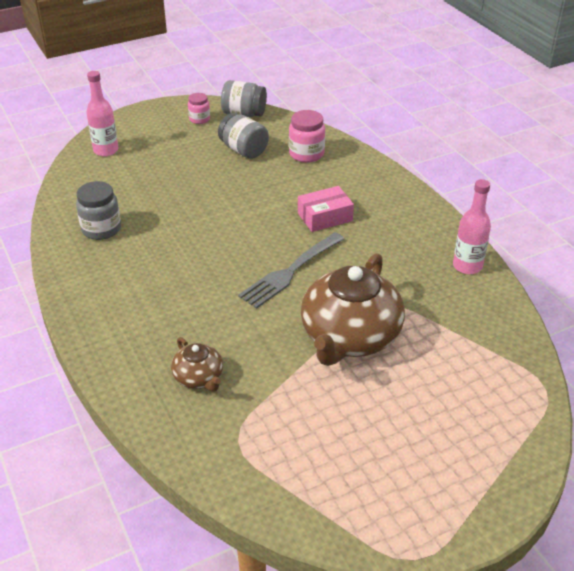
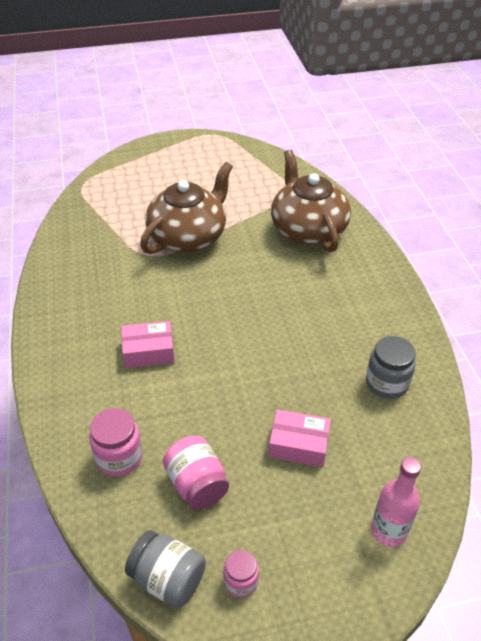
camera: 165 degrees left, 5 degrees up
(174, 180) = (298, 445): none -> pink box
(199, 378) = (308, 229): brown teapot -> brown teapot, size x2.08
(243, 150) = (197, 484): grey jar -> pink jar
(290, 272) = (210, 297): grey fork -> none
(467, 266) = (56, 274): pink bottle -> none

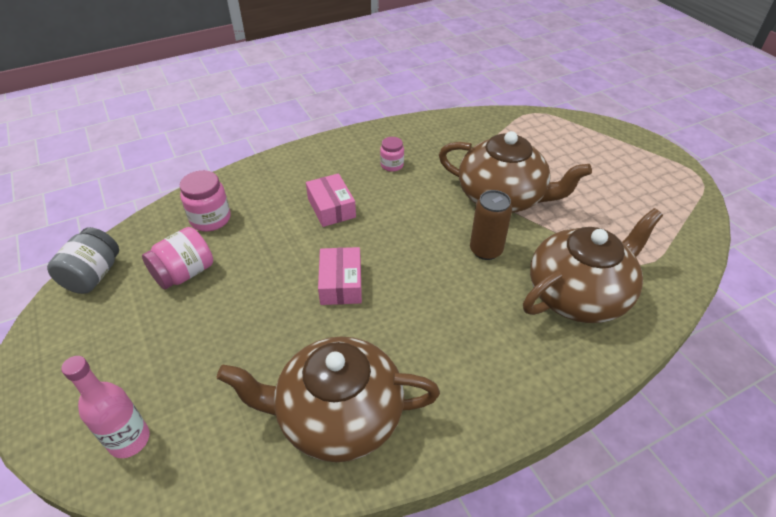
camera: 75 degrees right, 0 degrees up
(241, 581) = (85, 323): pink jar -> pink jar (392, 165)
(247, 263) = (486, 250): none -> brown can
(298, 445) = (235, 341): pink box -> pink box (341, 283)
(387, 383) = (338, 415): grey jar -> brown teapot

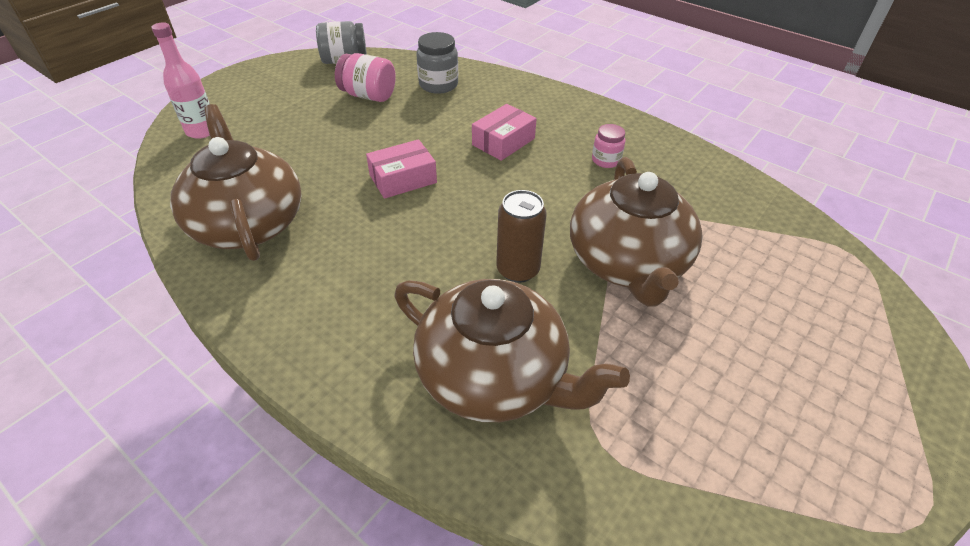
camera: 65 degrees right, 0 degrees up
(210, 219) = (438, 85): pink jar -> grey jar

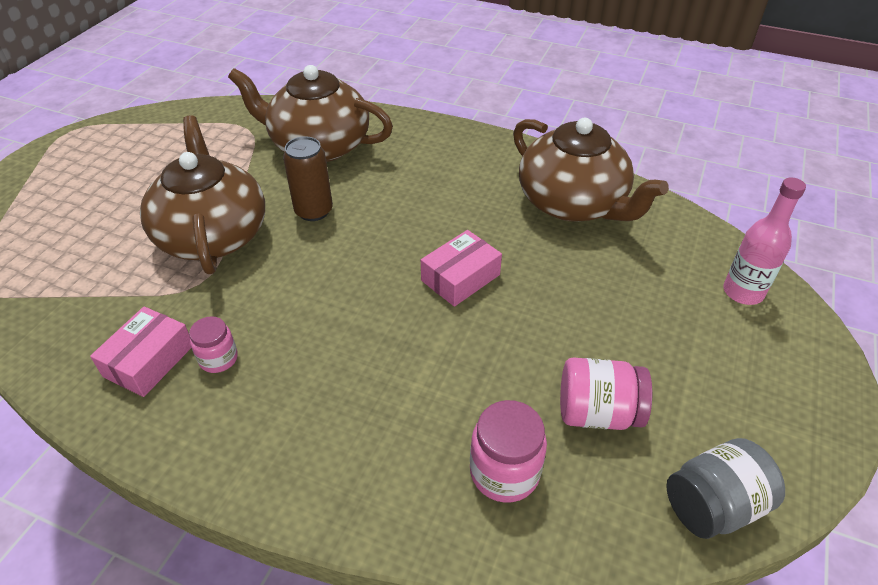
camera: 165 degrees right, 0 degrees up
(438, 85) = (504, 472): grey jar -> pink jar
(503, 142) = (360, 361): pink box -> pink box (149, 361)

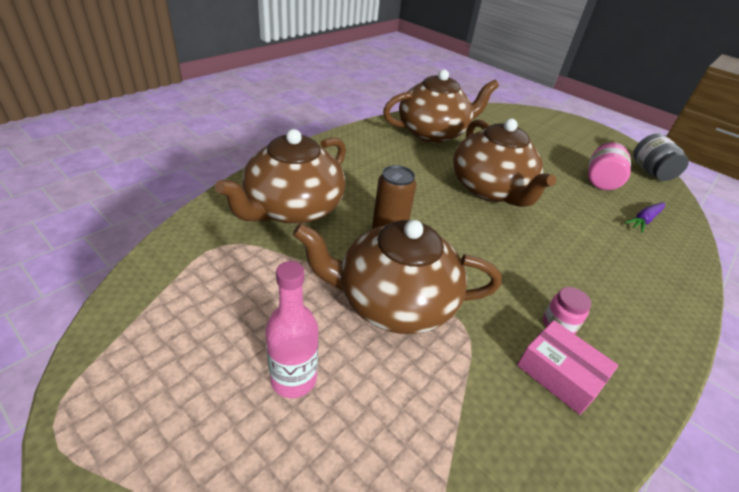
camera: 75 degrees left, 5 degrees down
(460, 278) = (490, 189): pink box -> brown teapot
(504, 472) = (644, 220): pink jar -> purple carrot
(743, 292) = (520, 118): pink bottle -> pink bottle (293, 379)

